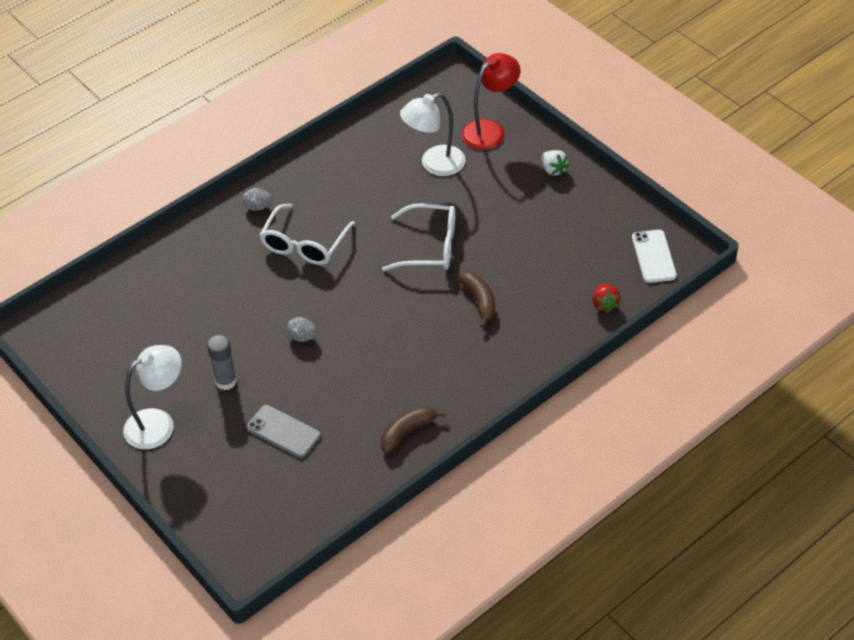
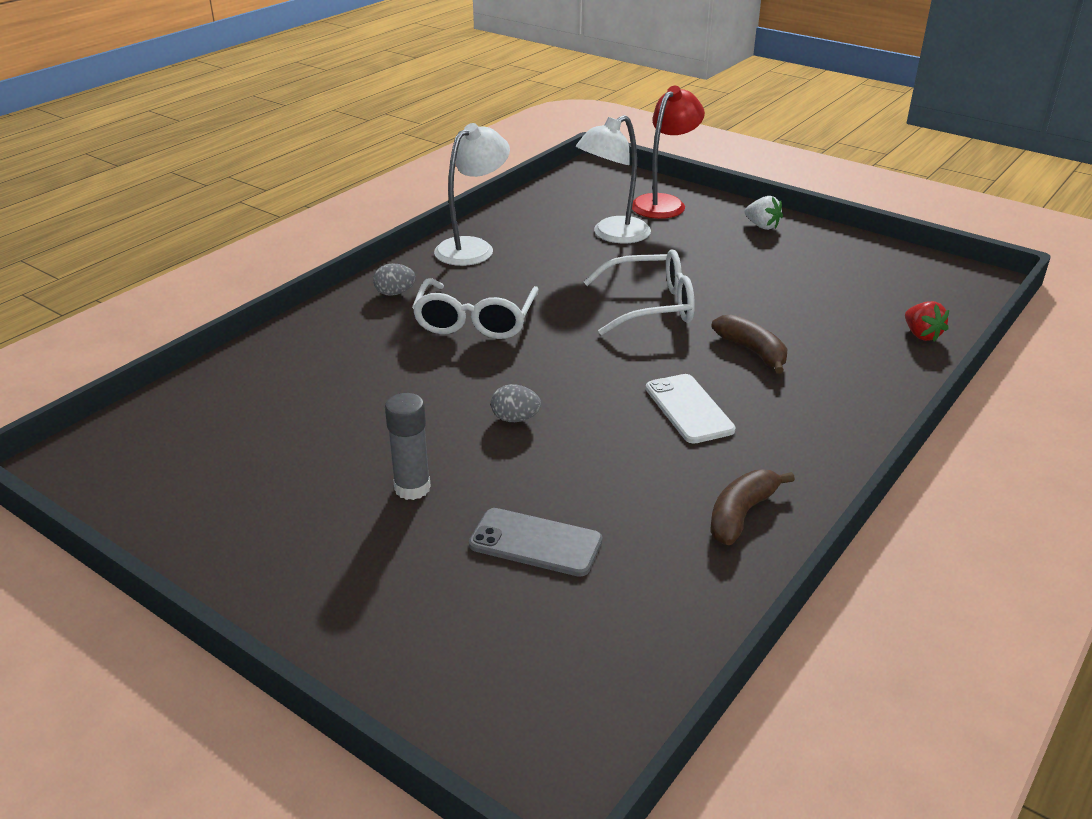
camera: 15 degrees left, 15 degrees down
(158, 423) = (310, 562): white lamp -> white lamp (473, 248)
(653, 256) = (944, 285): white phone -> white phone (688, 409)

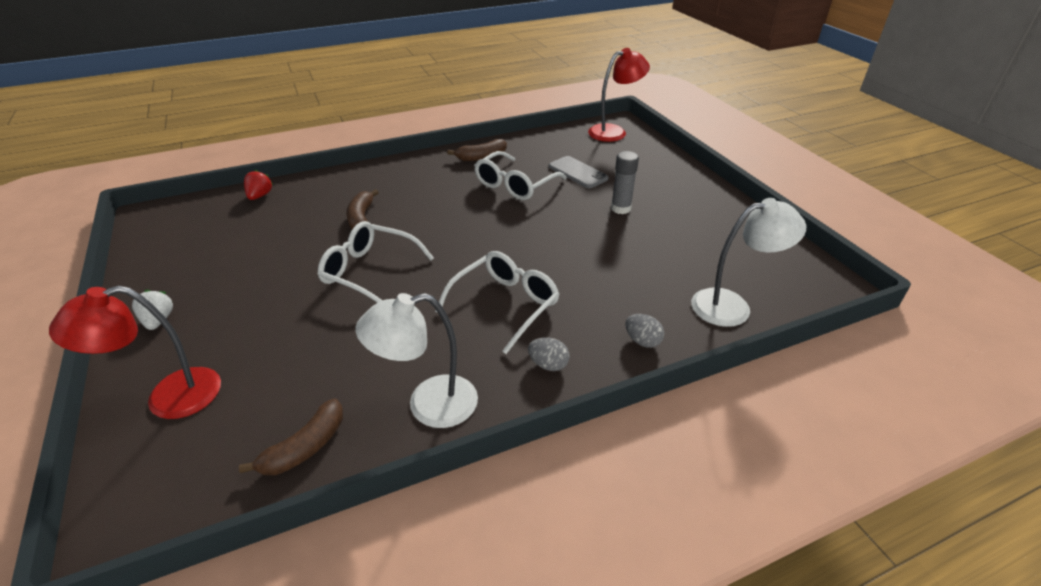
camera: 150 degrees left, 5 degrees up
(515, 419) = (540, 225): grey egg -> grey egg (642, 341)
(534, 212) = (305, 447): none -> brown banana
(547, 723) = (614, 132): none -> red lamp
(612, 235) = (286, 365): white lamp -> white lamp (732, 306)
(617, 474) = (515, 184): none -> white glasses
(688, 409) = (443, 200): white phone -> none

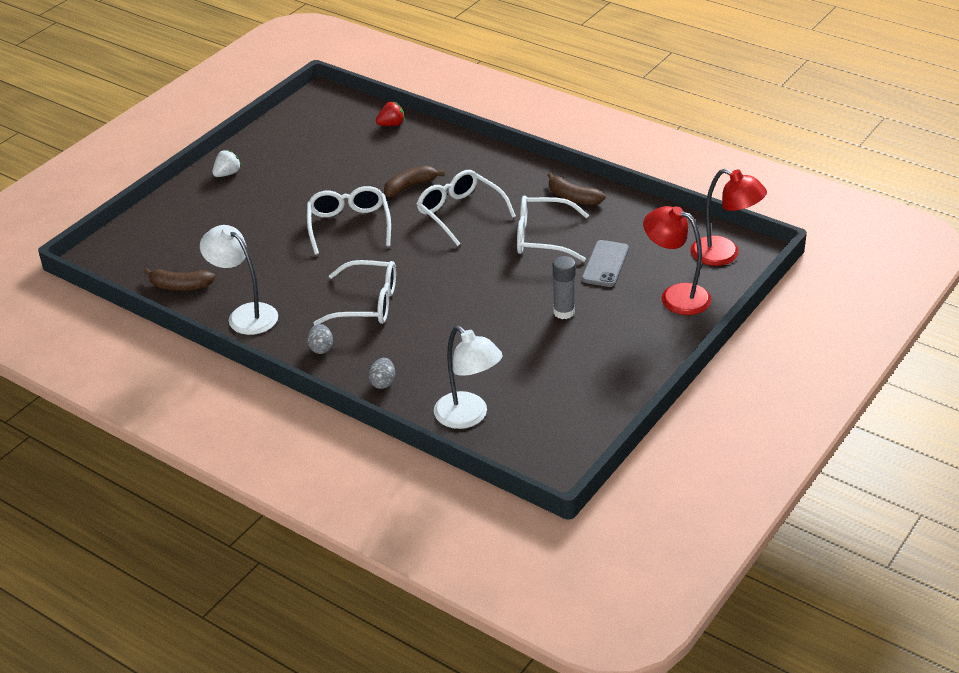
camera: 60 degrees right, 0 degrees up
(168, 398) = (175, 219): red lamp -> red lamp (676, 296)
(435, 208) = (460, 213): none -> white glasses

